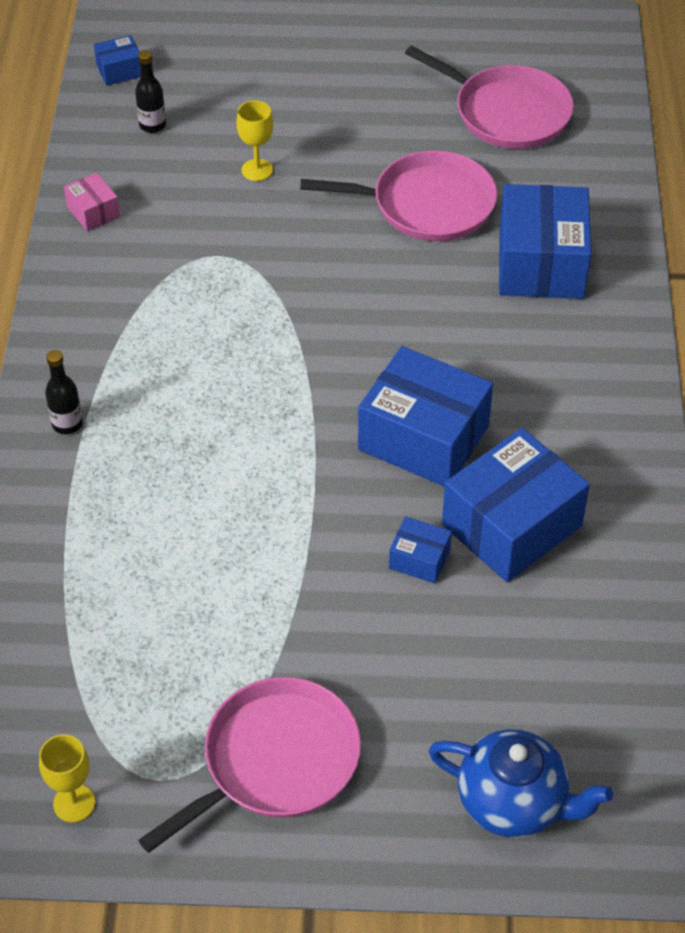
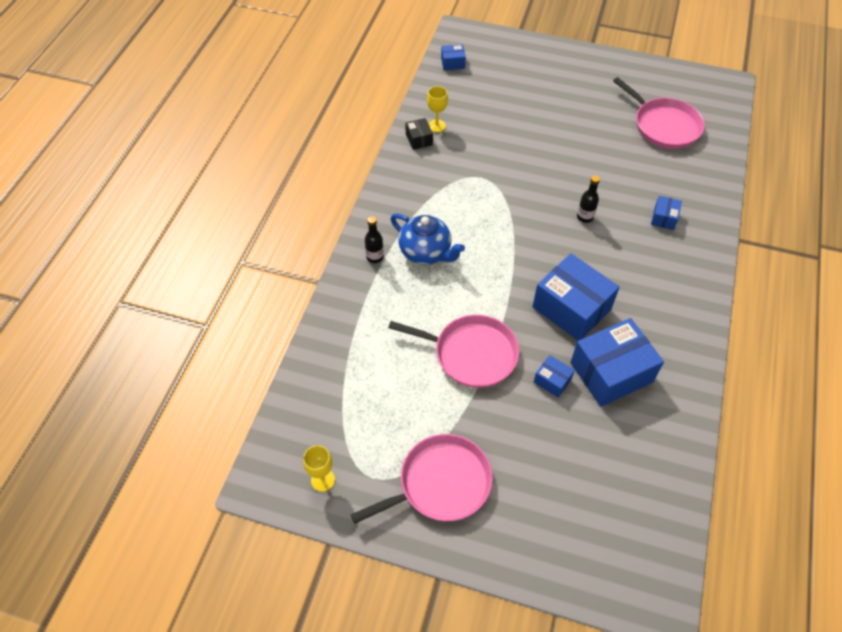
camera: 15 degrees right, 5 degrees up
(93, 212) = (419, 139): pink box -> black box
(152, 125) = (463, 97): black bottle -> black bottle (585, 217)
(257, 170) = (514, 132): yellow goblet -> yellow goblet (436, 126)
(427, 204) = (605, 170): pink pan -> pink pan (471, 353)
(513, 803) = (573, 545): blue teapot -> blue teapot (426, 252)
(541, 263) = (664, 218): blue box -> blue box, size x0.46

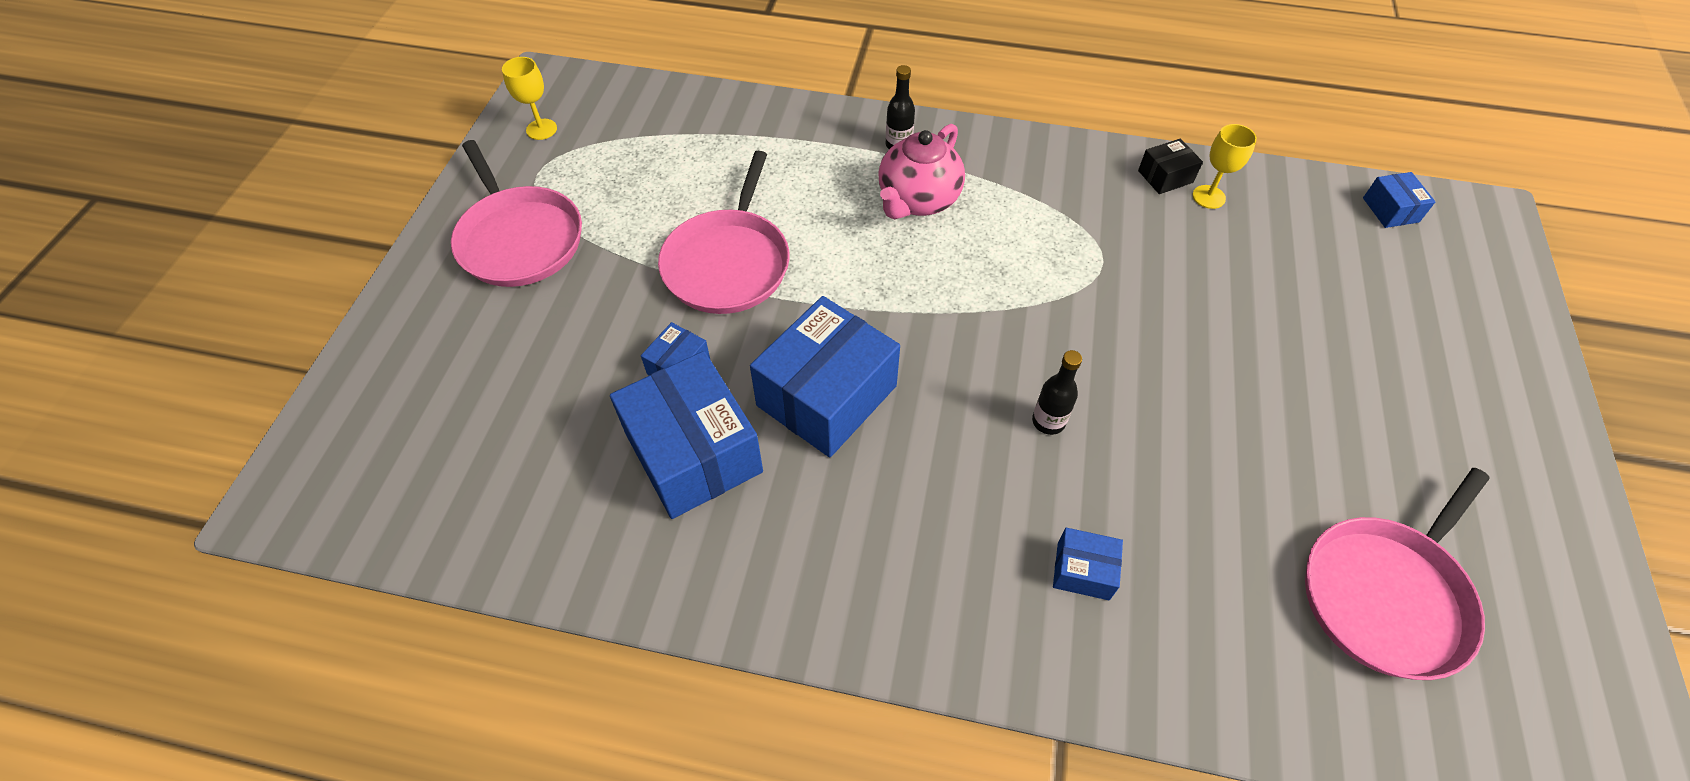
camera: 85 degrees right, 0 degrees up
(426, 252) = (918, 200): blue teapot -> pink teapot

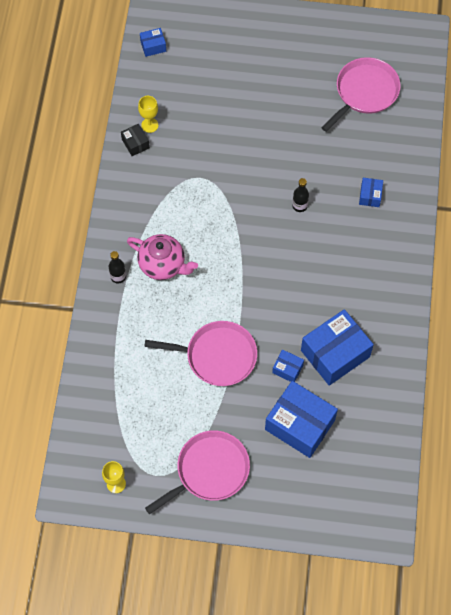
camera: 95 degrees left, 10 degrees up
(827, 395) = (297, 299): blue box -> blue box (300, 425)
(1387, 595) = (364, 92): pink pan -> pink pan turned 90 degrees counterclockwise

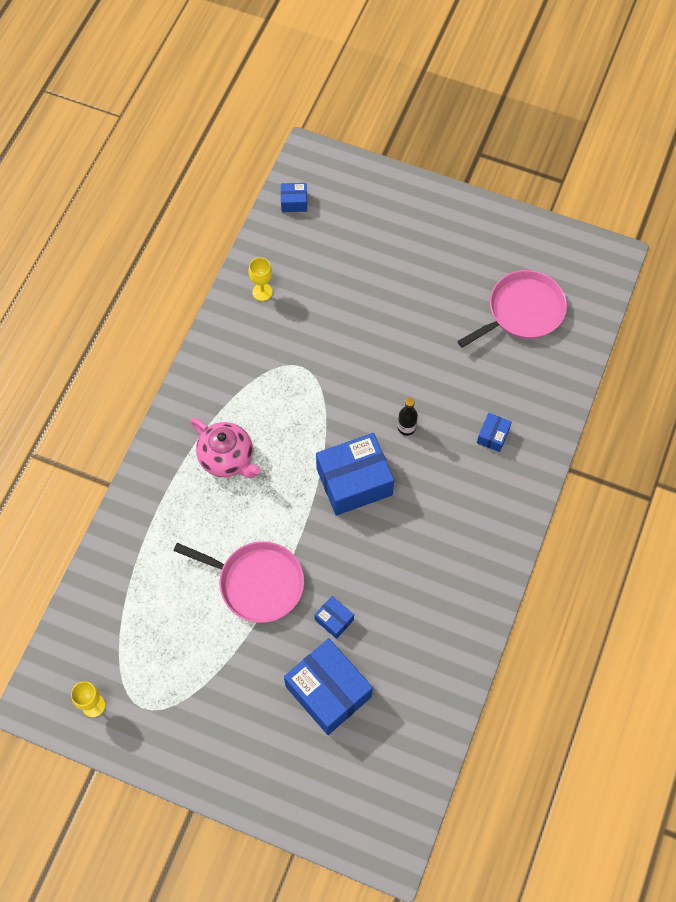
camera: 15 degrees right, 0 degrees up
(118, 277) = (172, 460): black bottle -> none
(135, 143) = (239, 309): black box -> none
(209, 470) = (205, 719): pink pan -> none
(335, 353) = (395, 615): blue box -> blue box (354, 482)

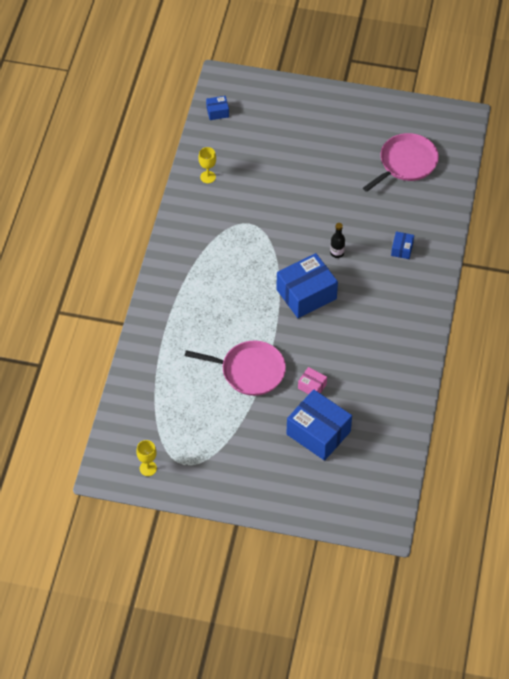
camera: 10 degrees left, 10 degrees down
(227, 458) = (208, 292): pink teapot -> none
(334, 620) = (312, 386): blue box -> pink box

